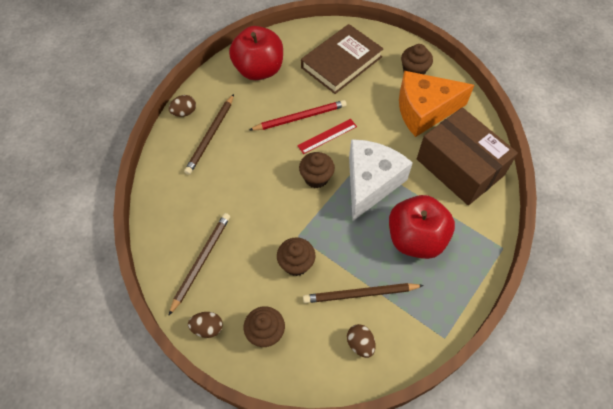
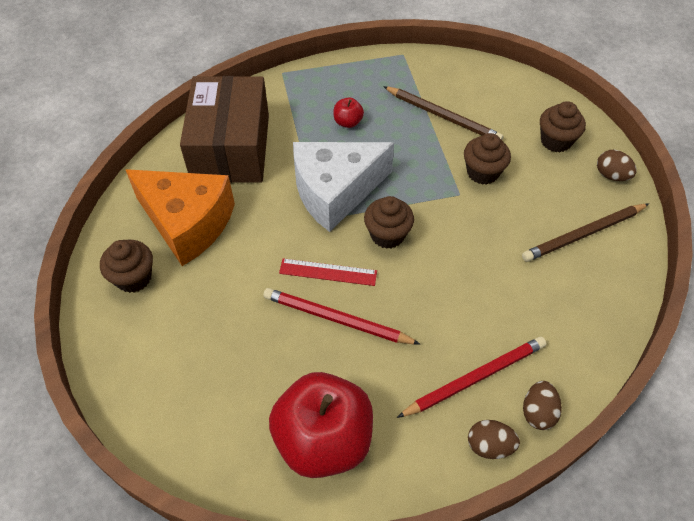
camera: 140 degrees left, 5 degrees down
(211, 136) = (475, 378): brown pencil -> red pencil
(341, 62) = (201, 360): brown book -> none
(360, 344) = (476, 88): brown egg -> brown egg (538, 412)
(415, 239) = (348, 122): red apple -> red apple, size x0.41

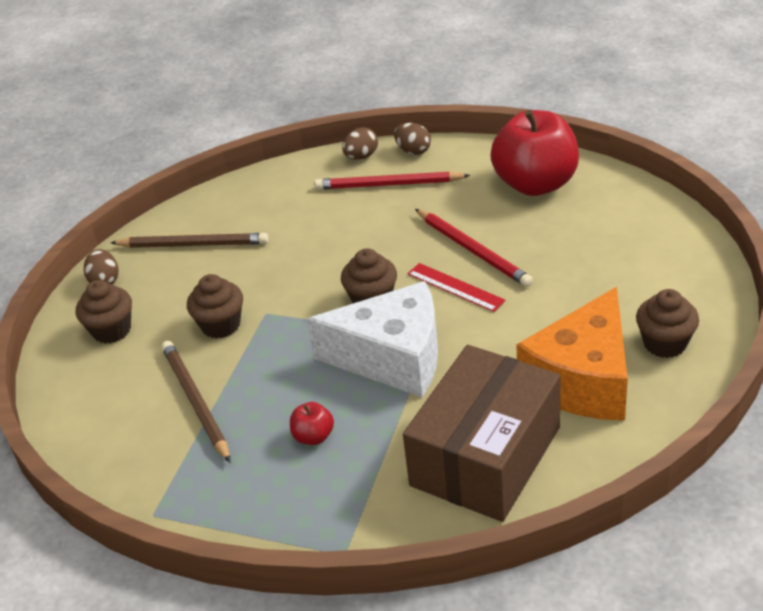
camera: 145 degrees left, 15 degrees down
(187, 223) = (583, 380): orange cheese -> orange cheese turned 120 degrees counterclockwise

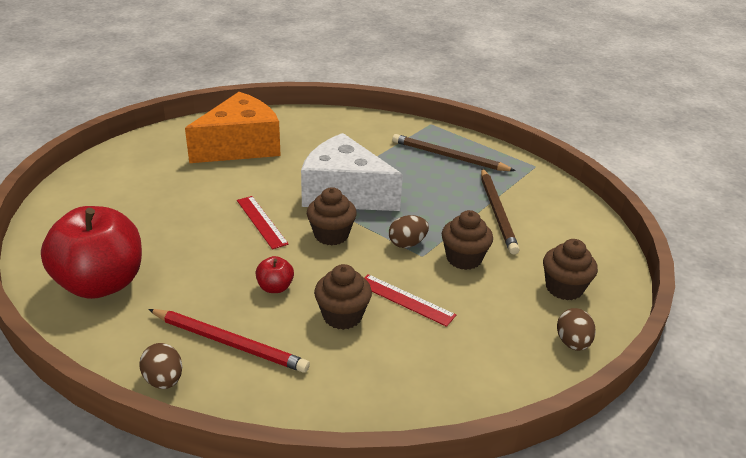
camera: 165 degrees left, 5 degrees down
(193, 244) = (470, 351): brown pencil -> brown pencil (449, 157)
(264, 264) = (405, 300): none -> red ruler
(313, 436) = (422, 170): red apple -> red apple (275, 287)
(361, 156) = (225, 399): brown egg -> brown egg (407, 243)
(473, 250) = (220, 244): red pencil -> none
(485, 456) = (329, 134): brown box -> none
(665, 343) = (172, 147): brown cupcake -> brown cupcake (342, 316)

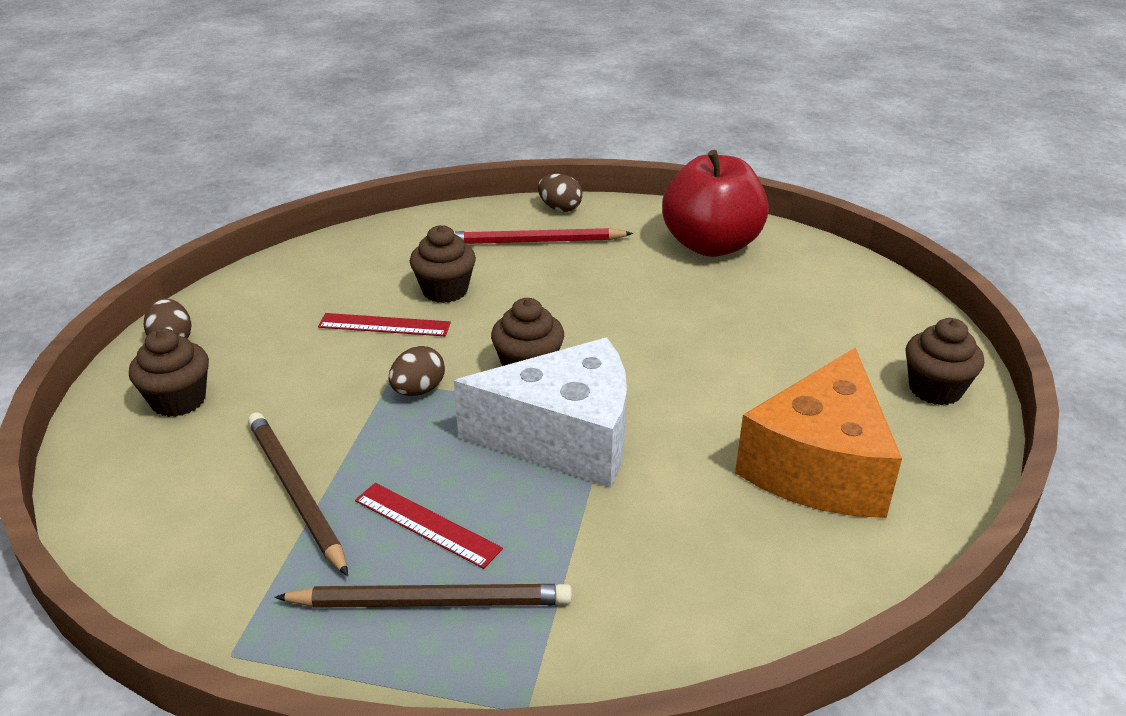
camera: 155 degrees right, 0 degrees up
(261, 222) = (633, 354): red ruler -> red ruler (427, 524)
(275, 287) = (539, 293): red apple -> none
(464, 258) = (329, 395): brown cupcake -> brown cupcake (935, 389)

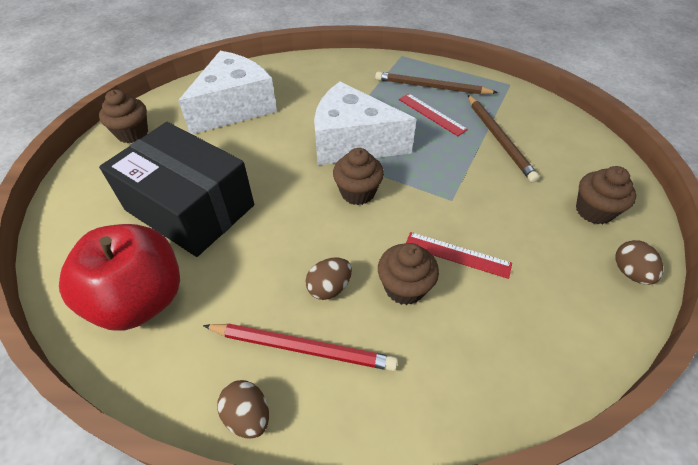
camera: 165 degrees left, 15 degrees up
(418, 390) = (432, 188): brown egg -> brown egg (329, 288)
(740, 316) = (190, 207): none -> black box
(819, 466) = (235, 107): orange cheese -> white cheese

